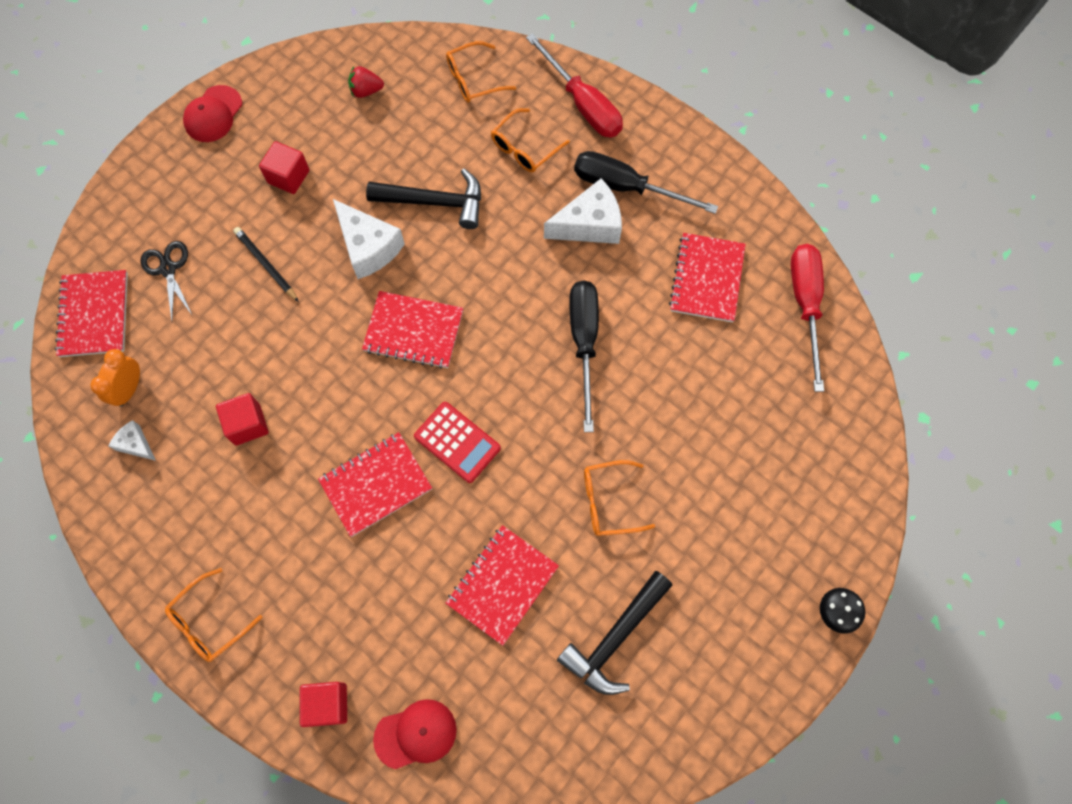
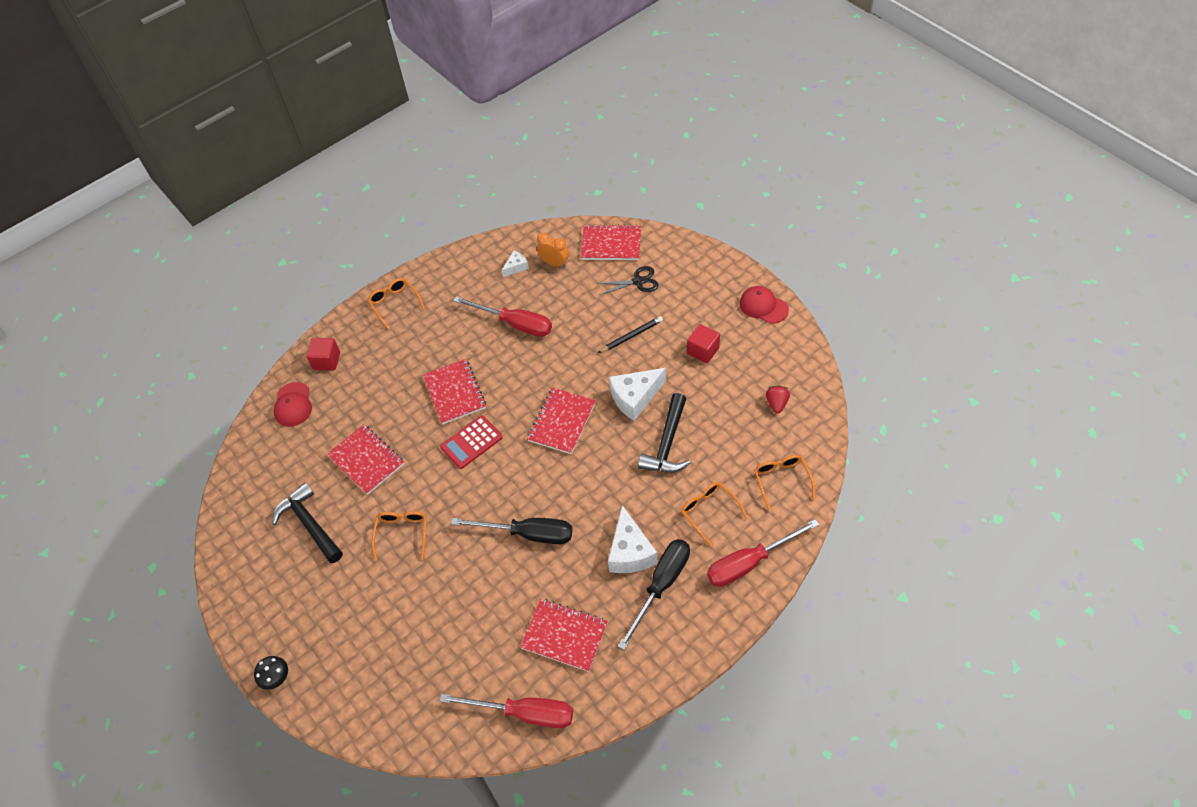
camera: 105 degrees right, 15 degrees down
(247, 424) = (515, 324): red cube -> red screwdriver

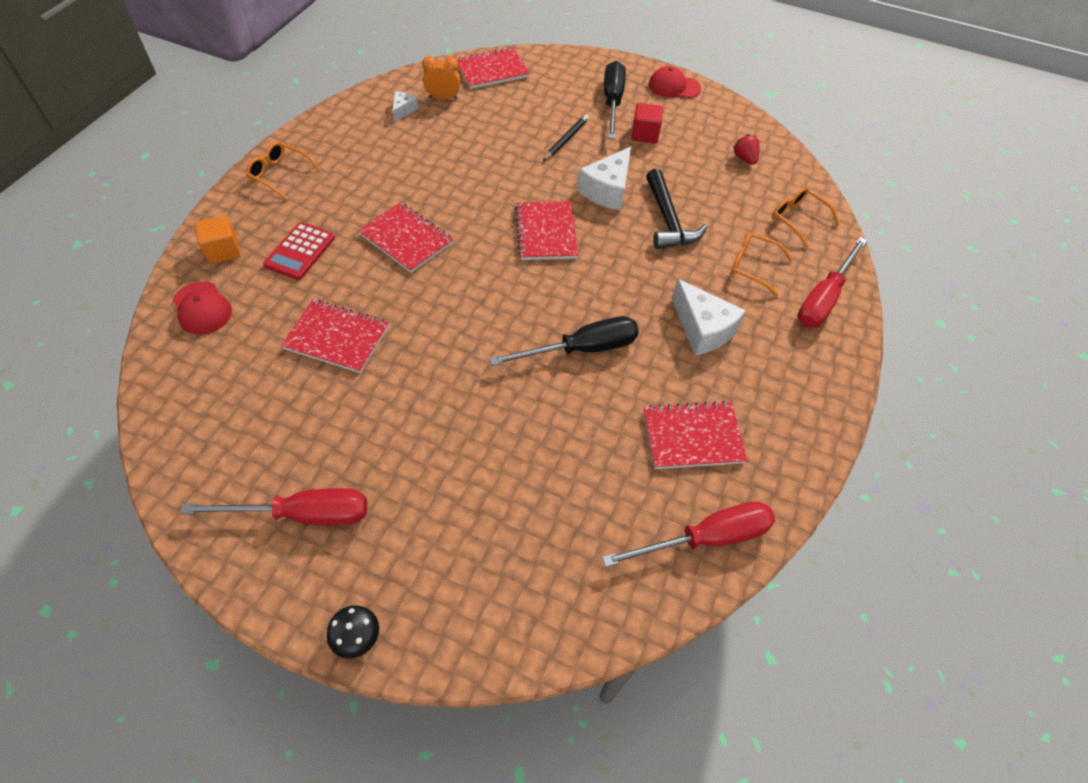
camera: 35 degrees left, 0 degrees up
(309, 524) = (299, 432): black hammer -> none
(327, 361) = (223, 251): red cube -> orange cube
(402, 534) = (431, 400): orange glasses -> none
(471, 442) = (457, 281): red calculator -> red calculator (300, 251)
(515, 324) = (435, 159): red screwdriver -> red screwdriver (302, 514)
(638, 281) = (540, 94): black scissors -> none
(661, 586) = (756, 349): black screwdriver -> black screwdriver (612, 102)

